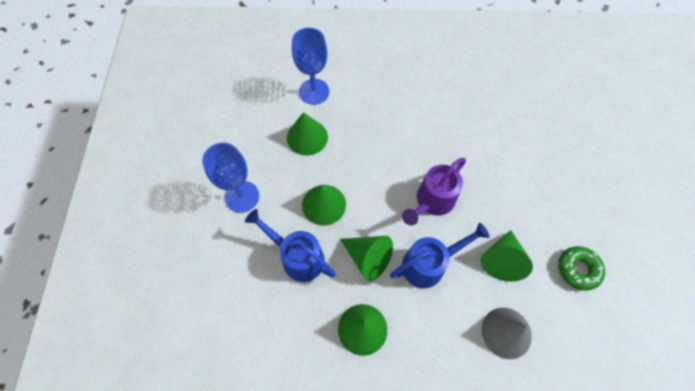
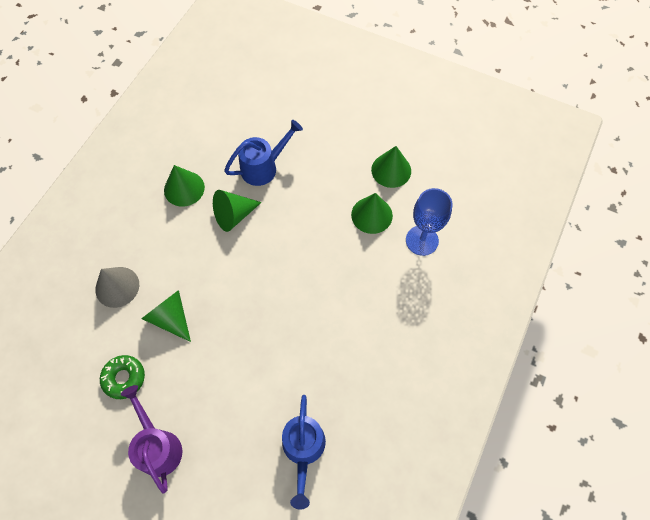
camera: 115 degrees right, 0 degrees up
(242, 196) = (337, 147): blue goblet -> none
(324, 204) = (298, 202): green cone -> green cone (391, 170)
(429, 264) = (202, 258): blue watering can -> blue watering can (303, 450)
(431, 202) = (253, 288): purple watering can -> purple watering can (158, 445)

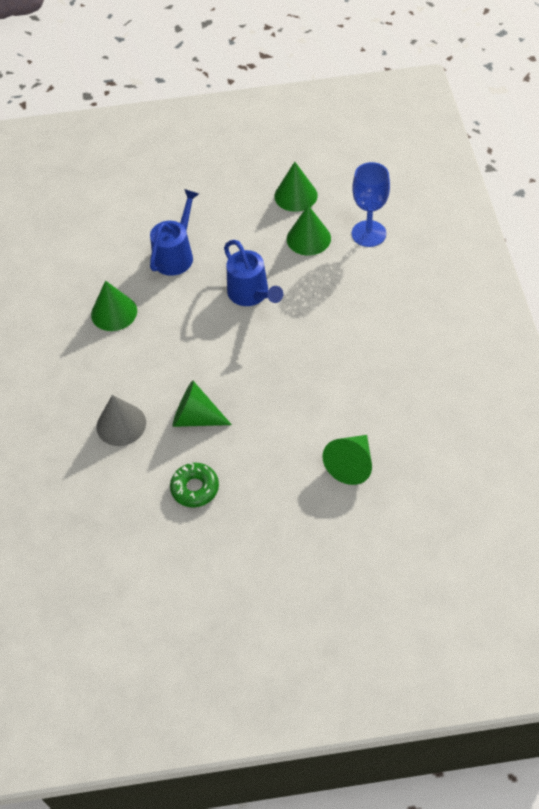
camera: 30 degrees left, 10 degrees down
(158, 445) = (273, 517): purple watering can -> none
(234, 215) = (182, 307): green cone -> green cone (351, 464)
(303, 450) = (403, 441): blue watering can -> blue watering can (251, 295)

